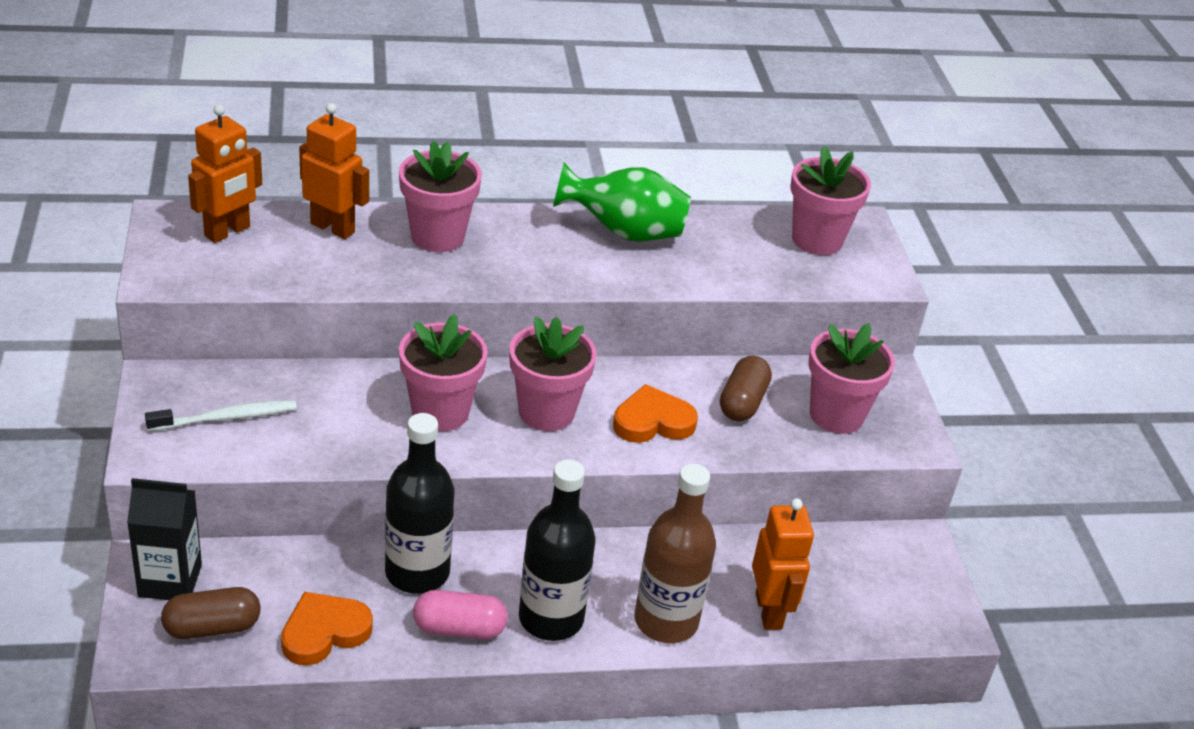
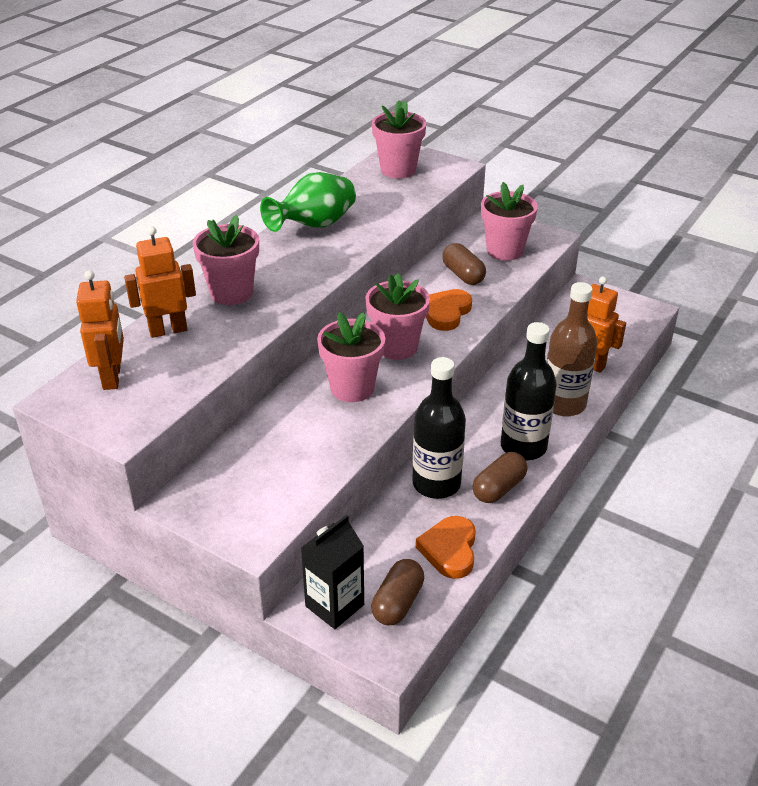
camera: 45 degrees left, 0 degrees up
(226, 418) = (256, 485): white toothbrush -> none
(459, 628) = (499, 488): pink capsule -> brown capsule

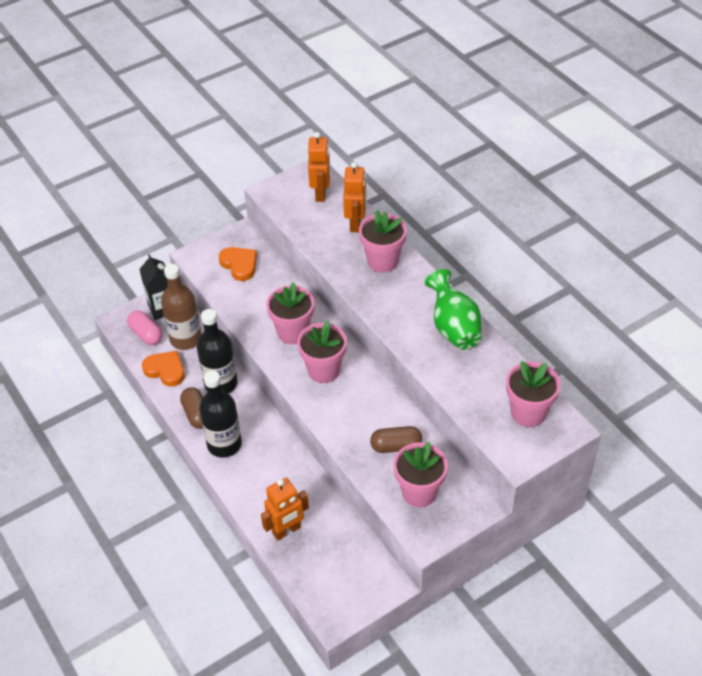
camera: 115 degrees right, 10 degrees up
(112, 377) = (321, 193): orange robot -> orange robot turned 105 degrees counterclockwise
(397, 603) = (146, 334): brown capsule -> pink capsule
(446, 312) = (349, 414): orange heart -> orange heart (239, 265)
(563, 404) = (252, 490): brown bottle -> brown bottle (186, 339)

